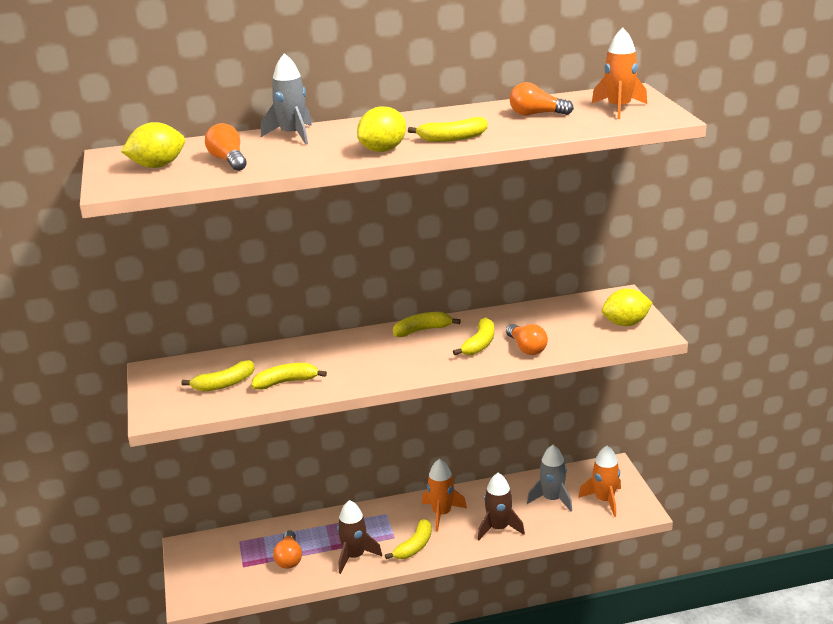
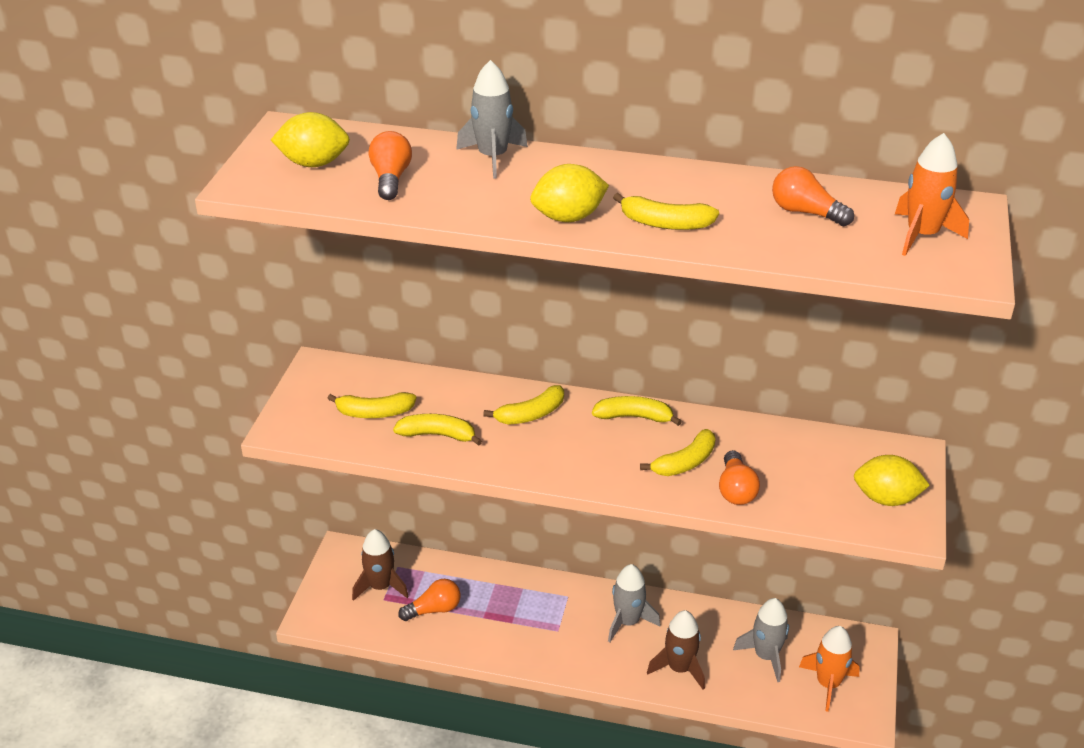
camera: 25 degrees right, 10 degrees up
(289, 558) = (434, 609): orange light bulb -> orange light bulb turned 135 degrees counterclockwise
(354, 556) = (501, 636): brown rocket -> brown rocket (380, 587)
(414, 546) = (572, 651): yellow banana -> yellow banana (530, 414)
(441, 513) = (627, 622): orange rocket -> grey rocket

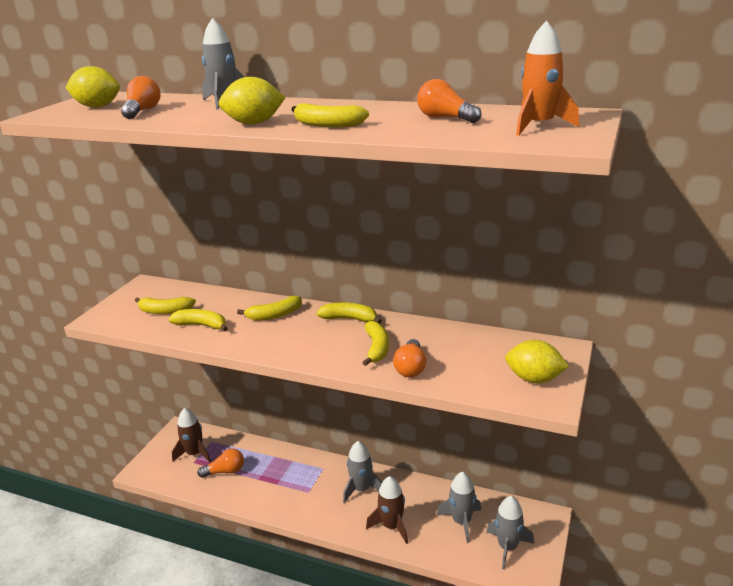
camera: 10 degrees right, 10 degrees down
(684, 462) = (377, 348): yellow banana -> yellow banana turned 60 degrees counterclockwise
(828, 684) = (507, 547): orange rocket -> grey rocket

